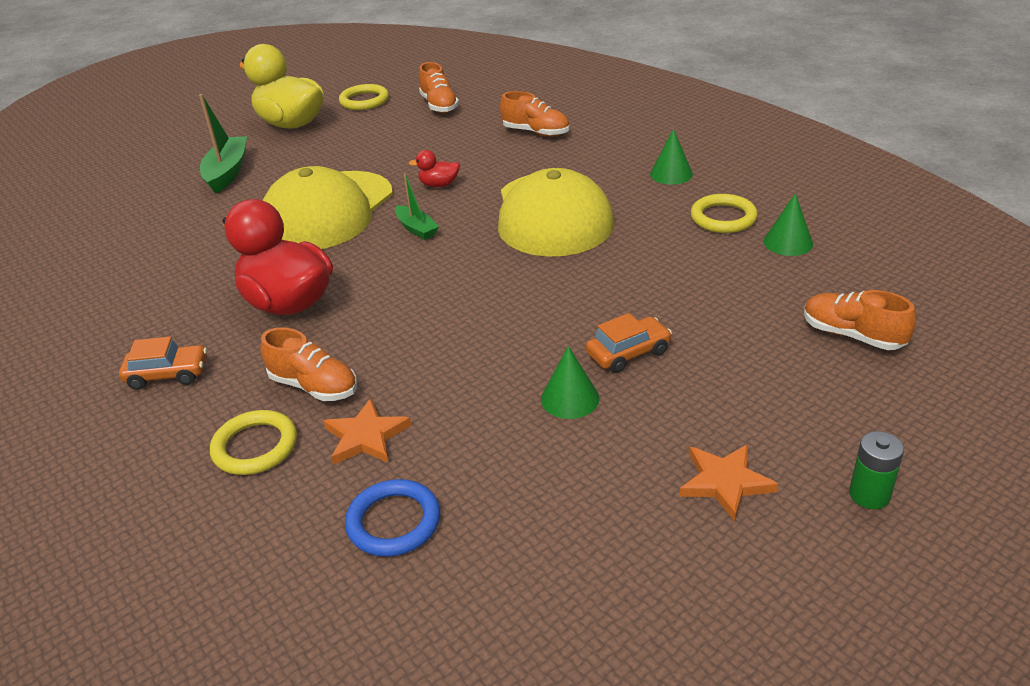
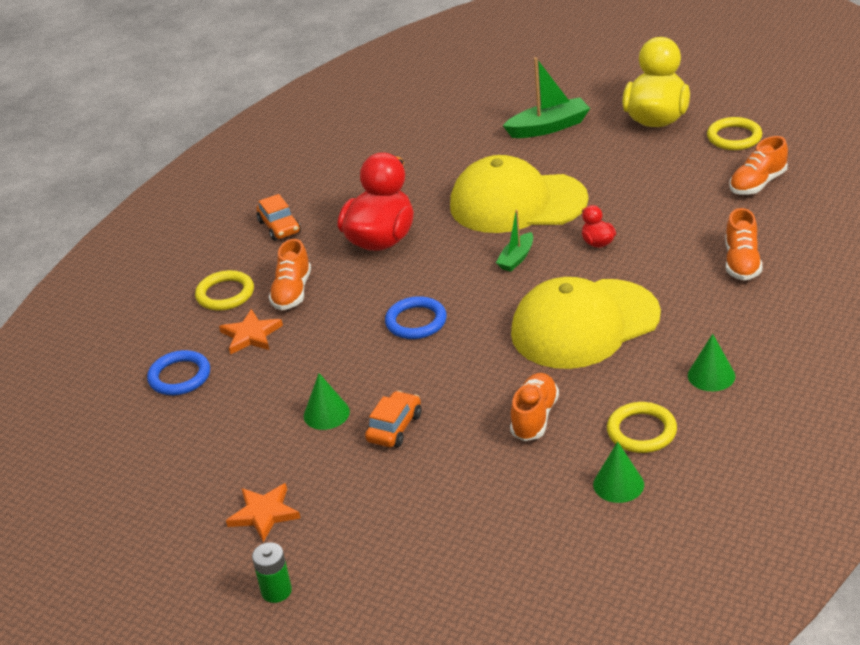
camera: 70 degrees right, 0 degrees up
(459, 306) = (416, 321): none -> blue ring
(628, 353) = (394, 427): orange car -> orange car turned 105 degrees counterclockwise
(852, 335) = (478, 552): orange shoe -> orange shoe (534, 417)

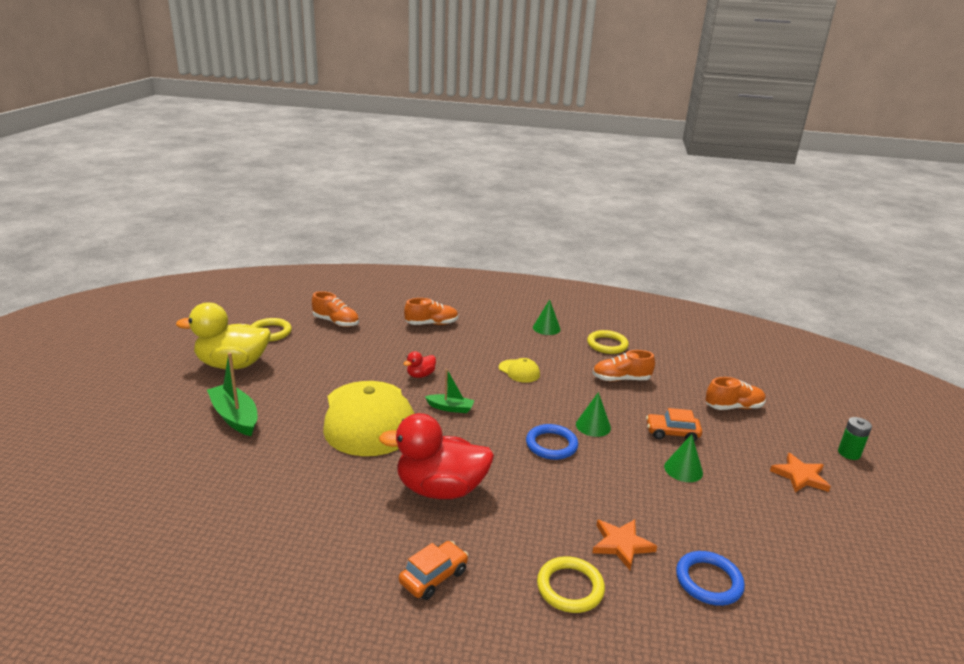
camera: 115 degrees left, 10 degrees down
(292, 292) = (545, 532): orange shoe -> orange shoe (733, 407)
(584, 324) = (519, 371): yellow cap -> yellow cap, size x0.41
(618, 484) = (653, 348): green cone -> green cone (593, 426)

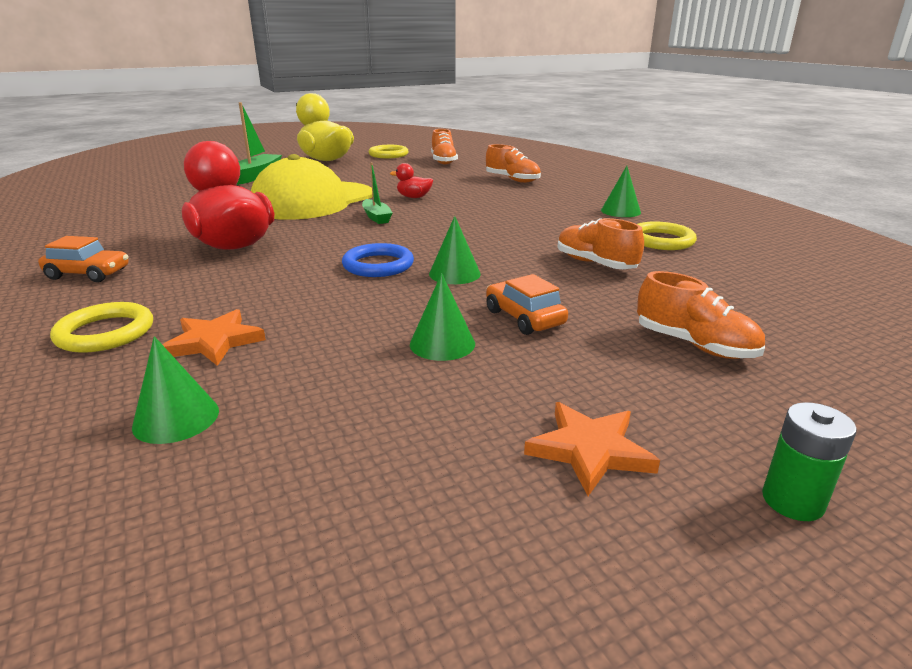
camera: 55 degrees right, 0 degrees up
(519, 371) = (500, 222): yellow cap -> none
(708, 581) = (176, 418): blue ring -> green cone

